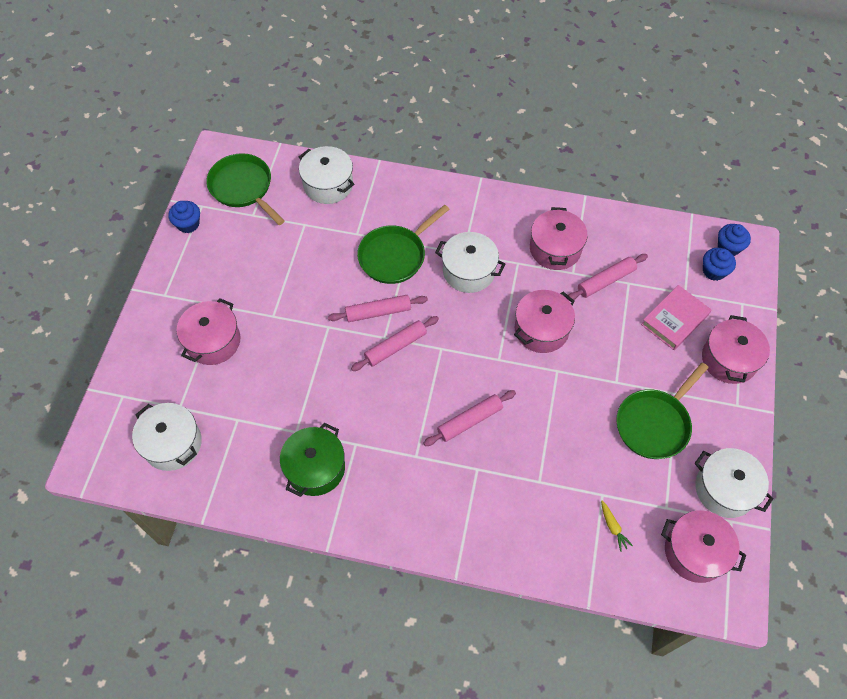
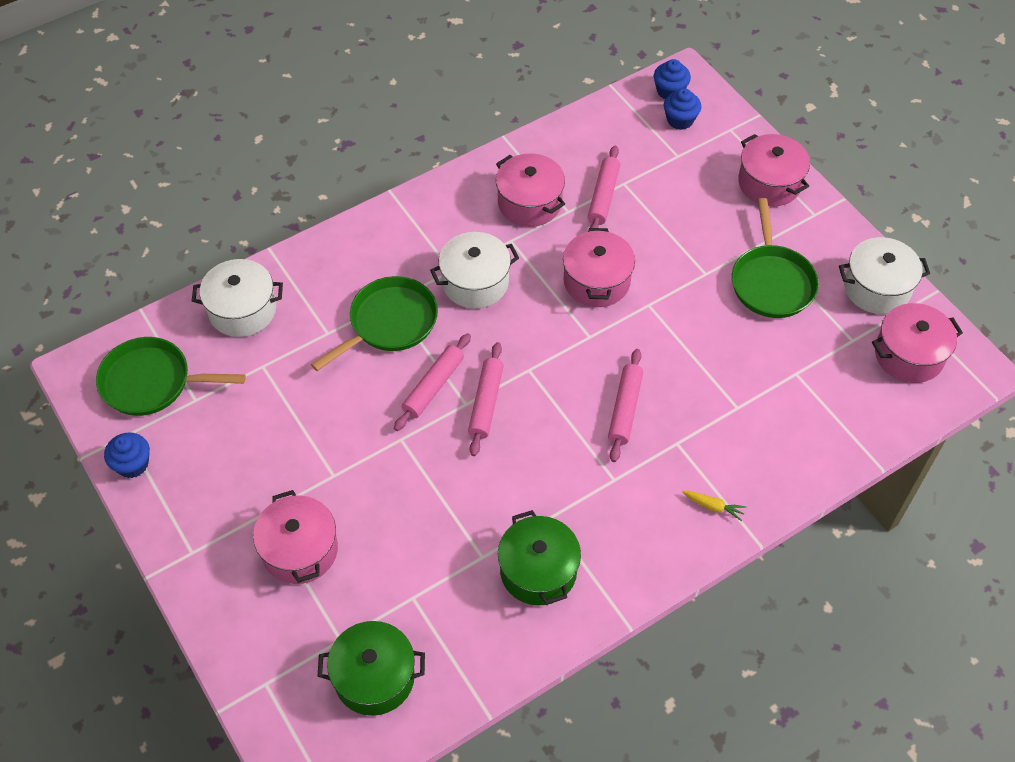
camera: 45 degrees left, 5 degrees down
(173, 444) = (374, 677): white pot -> green pot
(395, 255) = (389, 323): green pan -> green pan turned 135 degrees counterclockwise
(613, 527) = (832, 391): yellow carrot -> yellow carrot (713, 507)
(674, 320) = (694, 184): pink book -> none

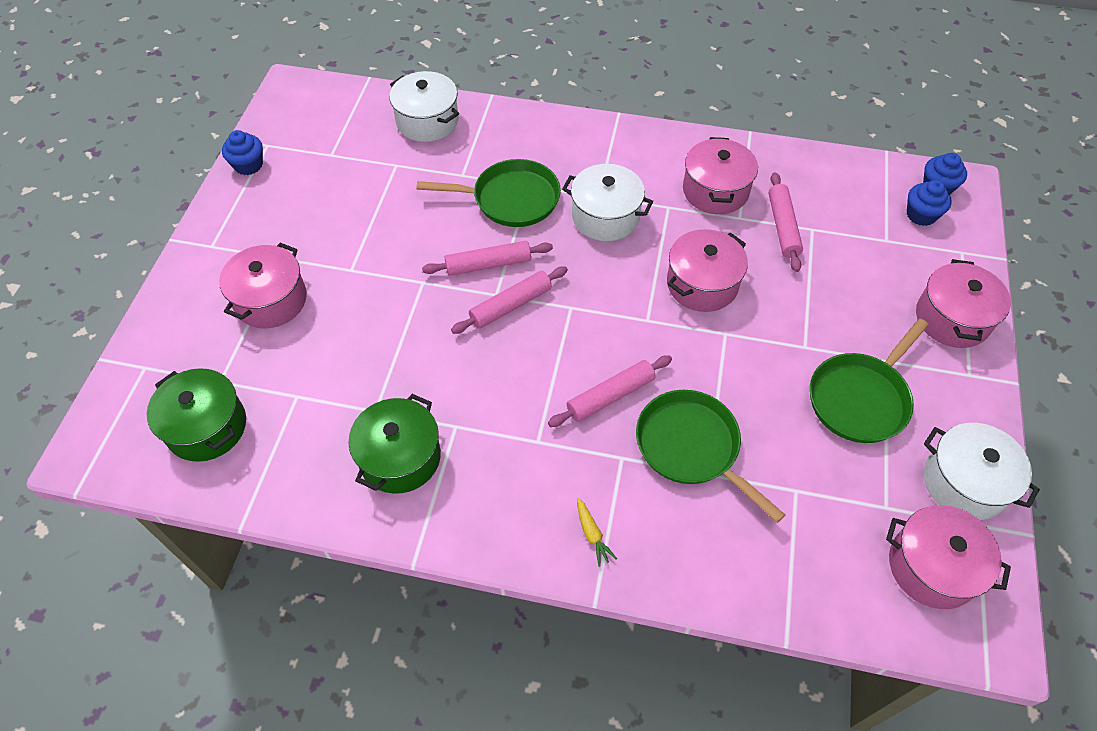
camera: 45 degrees right, 0 degrees up
(152, 382) = (321, 125): green pan -> green pan (692, 447)
(603, 196) = (783, 227): pink rolling pin -> pink rolling pin turned 60 degrees counterclockwise

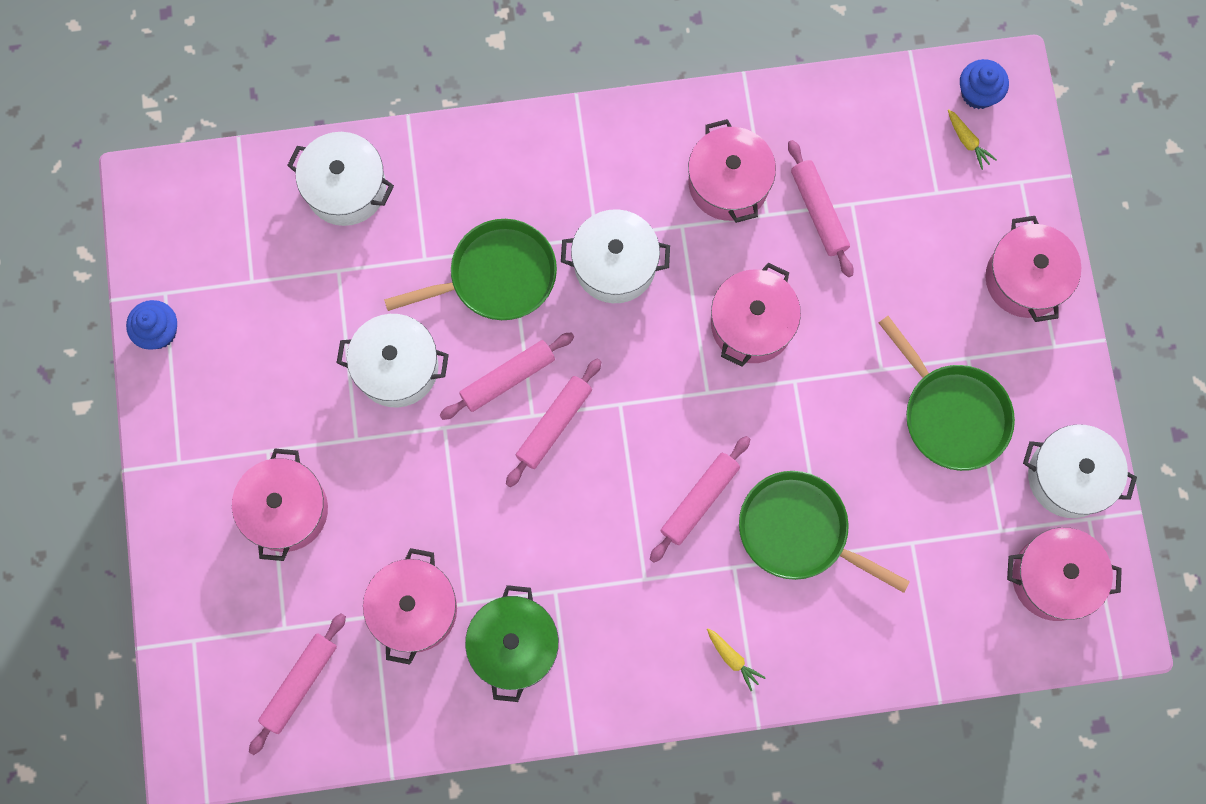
camera: 20 degrees left, 20 degrees up
(207, 427) = (300, 684): green pot -> pink rolling pin
(331, 401) = (414, 609): none -> pink pot
(407, 233) = (397, 367): none -> white pot
(860, 398) = (951, 414): green pan -> green pan turned 60 degrees counterclockwise
(921, 215) = (967, 141): blue cupcake -> yellow carrot

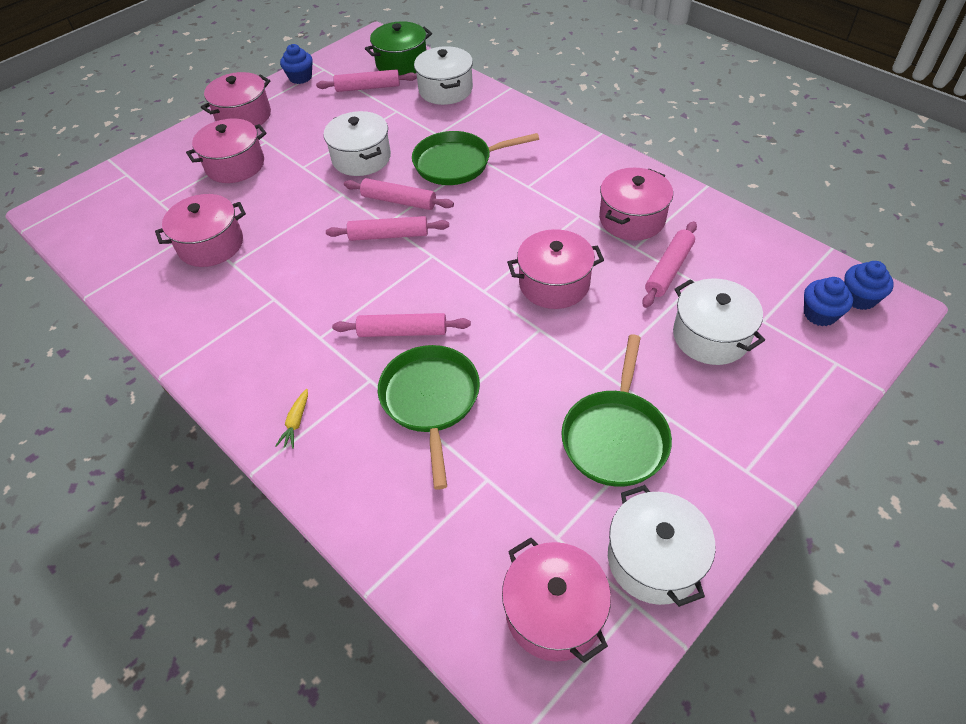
camera: 55 degrees right, 25 degrees down
(300, 684) = (126, 226): pink rolling pin -> pink rolling pin (368, 87)
(496, 276) = (457, 163): green pan -> green pan turned 135 degrees clockwise
(514, 646) = (219, 301): green pot -> green pot (401, 63)
(615, 265) = (520, 203): white pot -> white pot (710, 336)
(967, 141) = (820, 314): yellow carrot -> blue cupcake
(1025, 279) = (772, 414): pink pot -> pink pot (244, 116)

